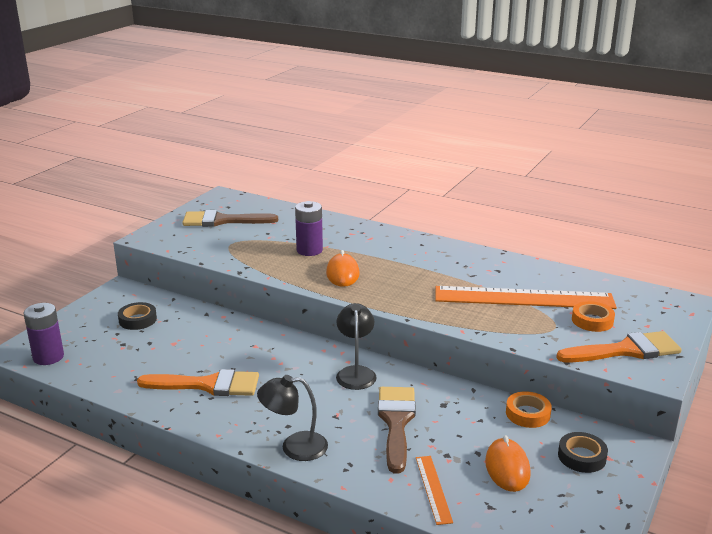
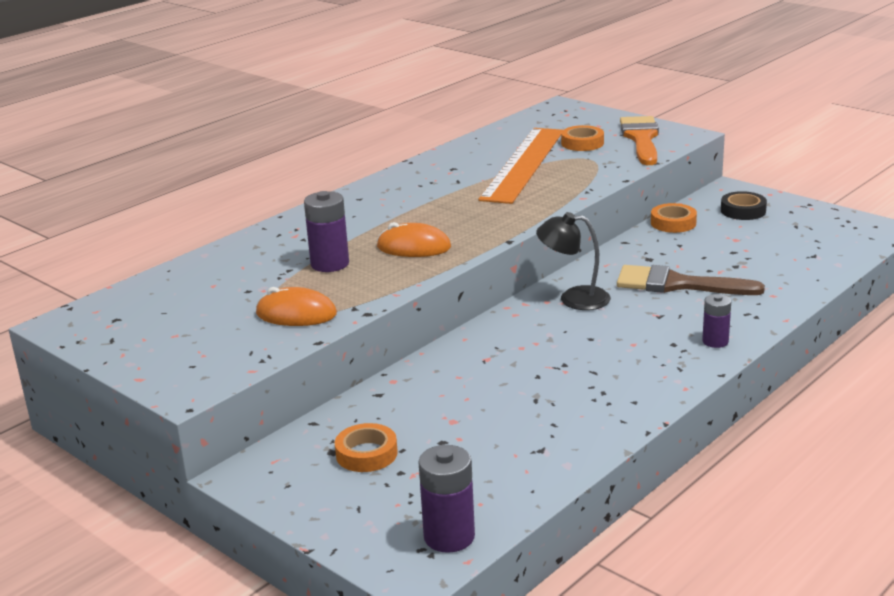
camera: 75 degrees left, 0 degrees up
(137, 320) = (366, 454): black tape -> orange tape
(208, 385) = (573, 393): orange brush -> none
(222, 221) = (172, 324): brown brush -> none
(294, 447) = (715, 341): black lamp -> purple battery
(433, 489) = (788, 277): orange ruler -> none
(507, 468) = (758, 242): orange mouse -> orange mouse (296, 314)

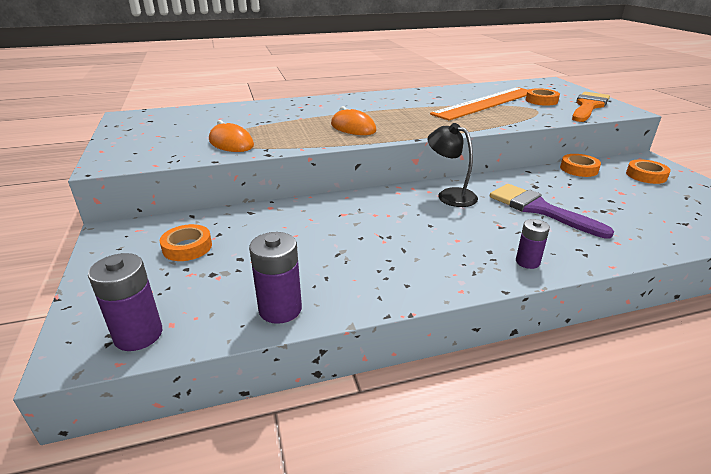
camera: 30 degrees right, 5 degrees up
(330, 264) = (293, 124): purple battery -> purple battery (280, 309)
(677, 284) = (539, 209): brown brush -> purple brush
(743, 211) = (646, 175): black tape -> orange tape

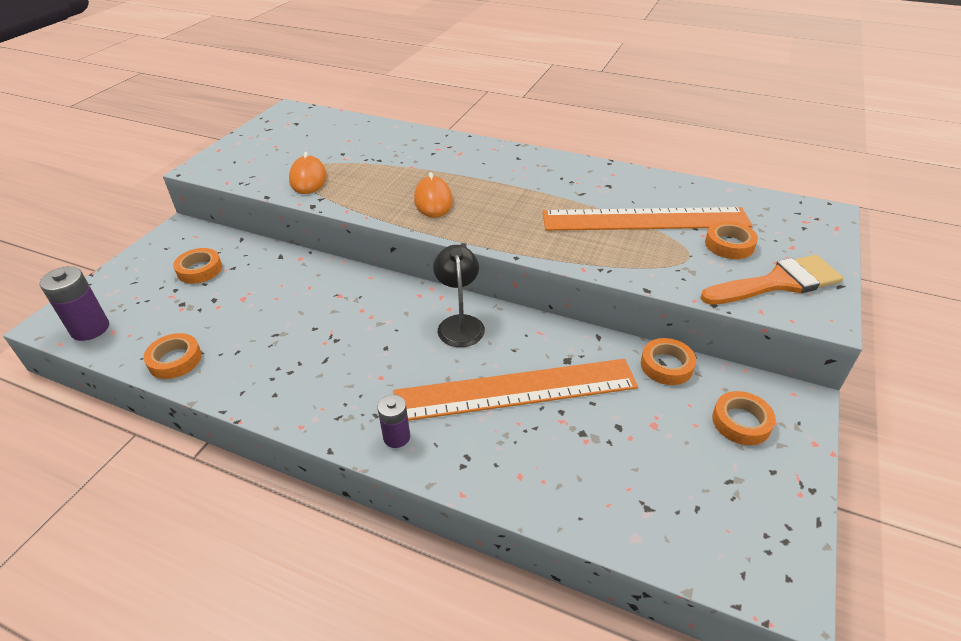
camera: 40 degrees right, 10 degrees up
(280, 309) = (175, 360): purple battery -> orange tape
(539, 209) = (515, 390): purple brush -> orange ruler

